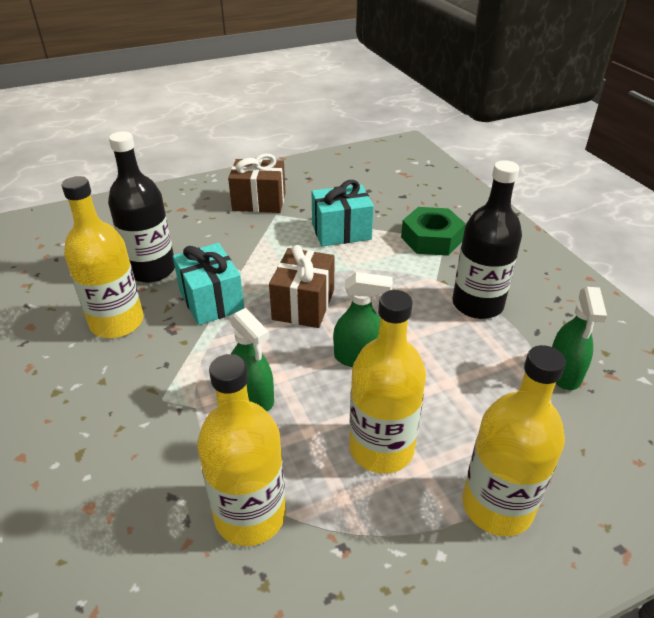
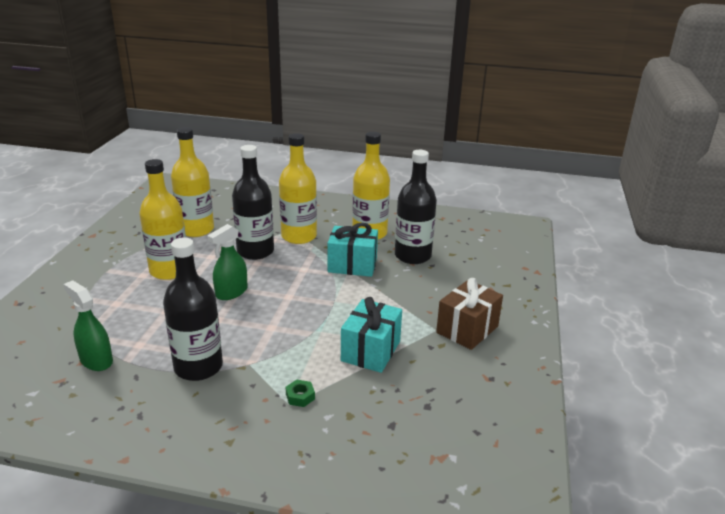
camera: 125 degrees right, 10 degrees down
(253, 397) = (255, 251): green spray bottle -> black bottle
(303, 305) = (304, 294): brown gift -> none
(431, 239) = (300, 396): green nut -> green nut, size x0.44
(497, 506) = (92, 284): yellow bottle -> yellow bottle (299, 236)

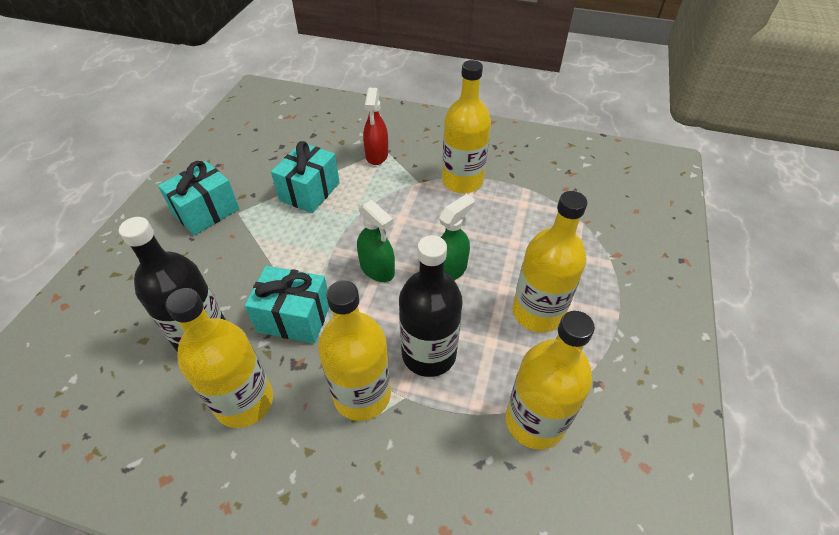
camera: 175 degrees left, 20 degrees up
(96, 360) = (553, 189): green spray bottle -> green spray bottle (377, 269)
(198, 367) = (462, 181): black bottle -> yellow bottle
(300, 396) = (377, 155): green nut -> red spray bottle
(467, 329) = (206, 212): brown gift -> turquoise gift

